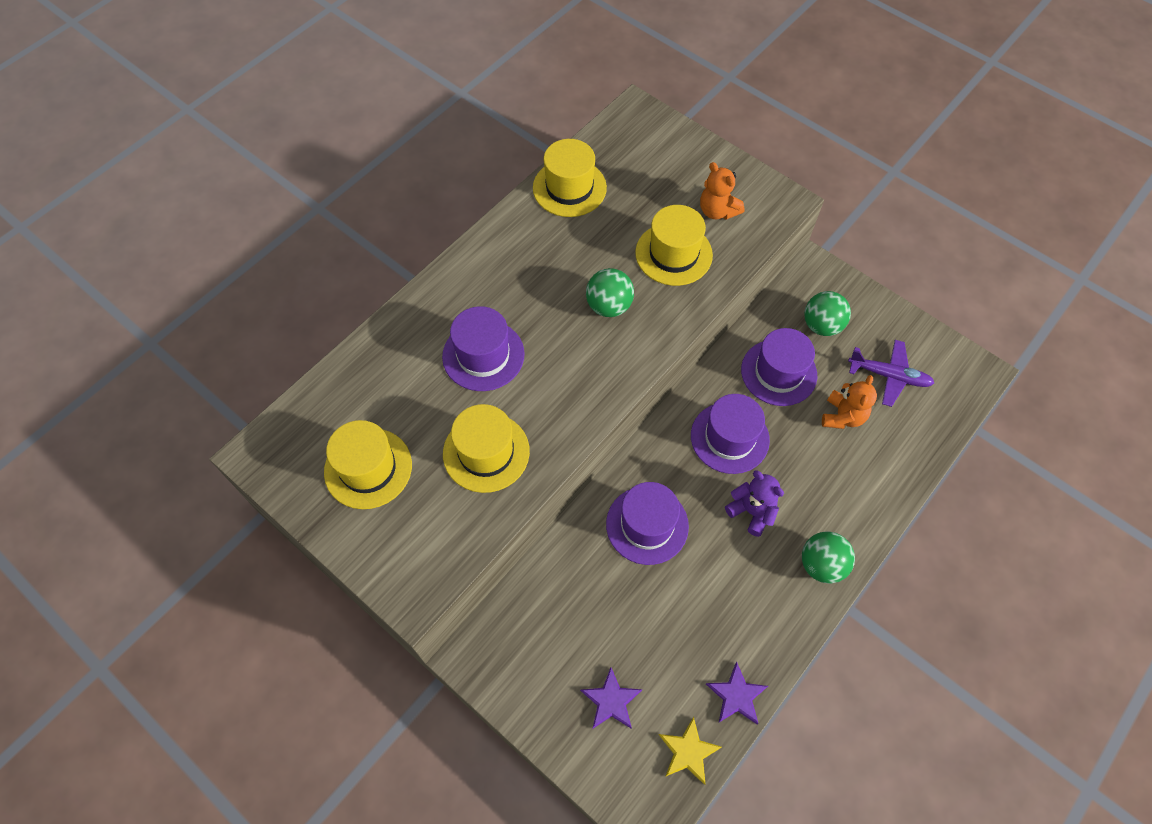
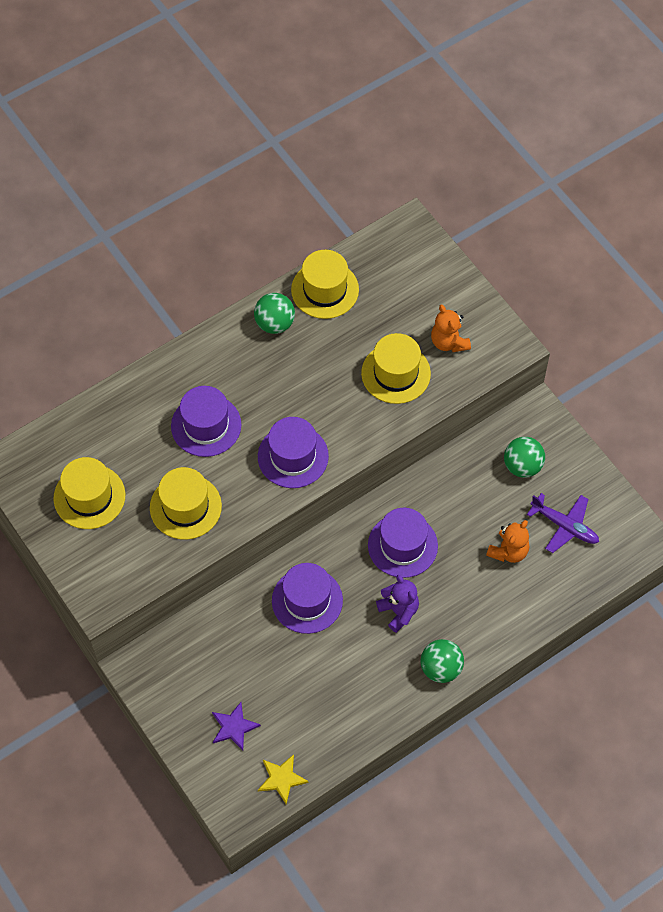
camera: 15 degrees right, 0 degrees up
(609, 306) = (324, 407): green ball -> green ball (275, 323)
(736, 696) = (334, 749): purple star -> none
(778, 372) = (467, 499): purple hat -> purple hat (293, 456)

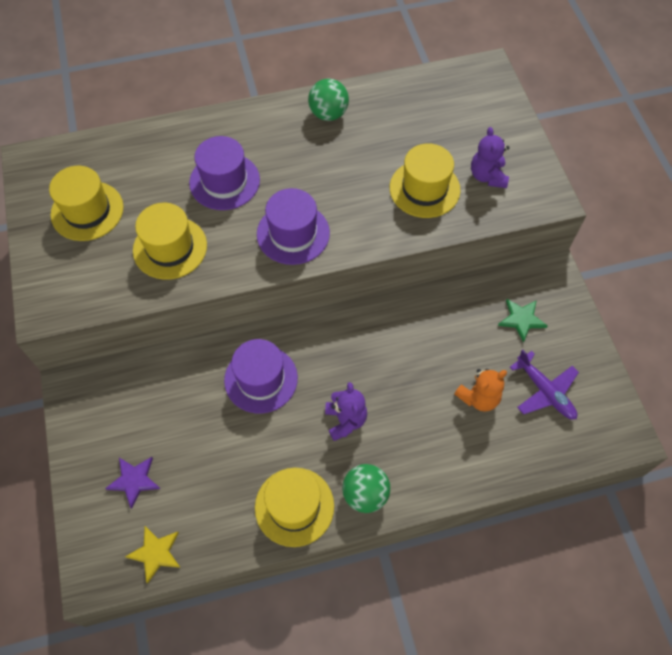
camera: 20 degrees right, 0 degrees up
(325, 290) = (387, 99): yellow hat -> yellow hat (294, 506)
(402, 545) = (375, 357): purple hat -> none
(449, 342) = (487, 176): orange teddy bear -> purple teddy bear
(522, 466) = (521, 319): green ball -> green star

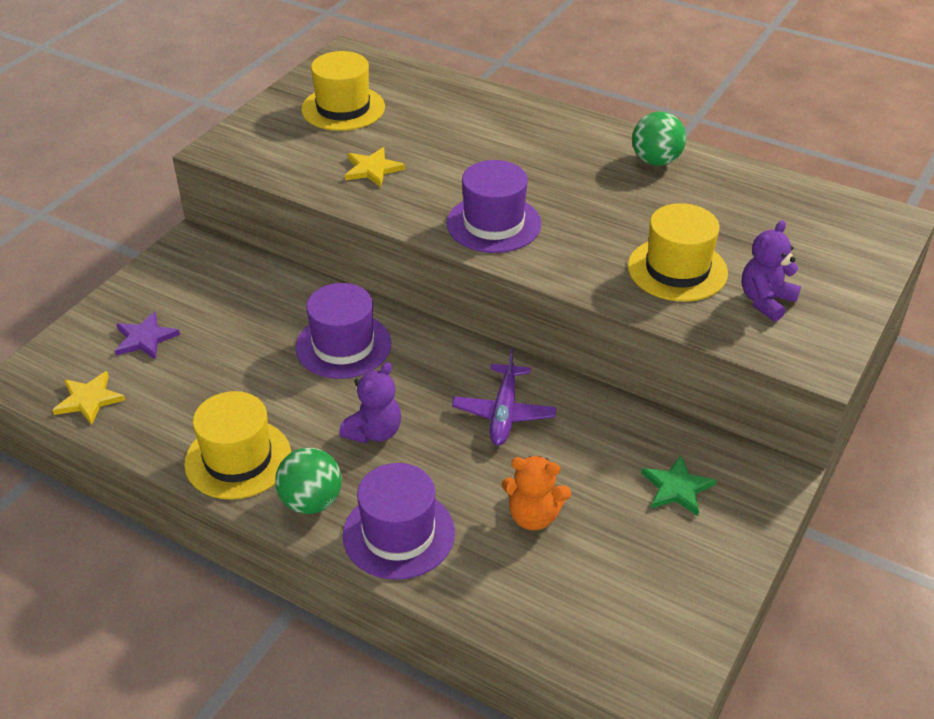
camera: 45 degrees right, 20 degrees down
(170, 248) = (372, 169): yellow hat -> yellow star
(224, 181) = (485, 153): purple hat -> purple hat (399, 534)
(545, 391) = (617, 568): purple plane -> purple plane (504, 412)

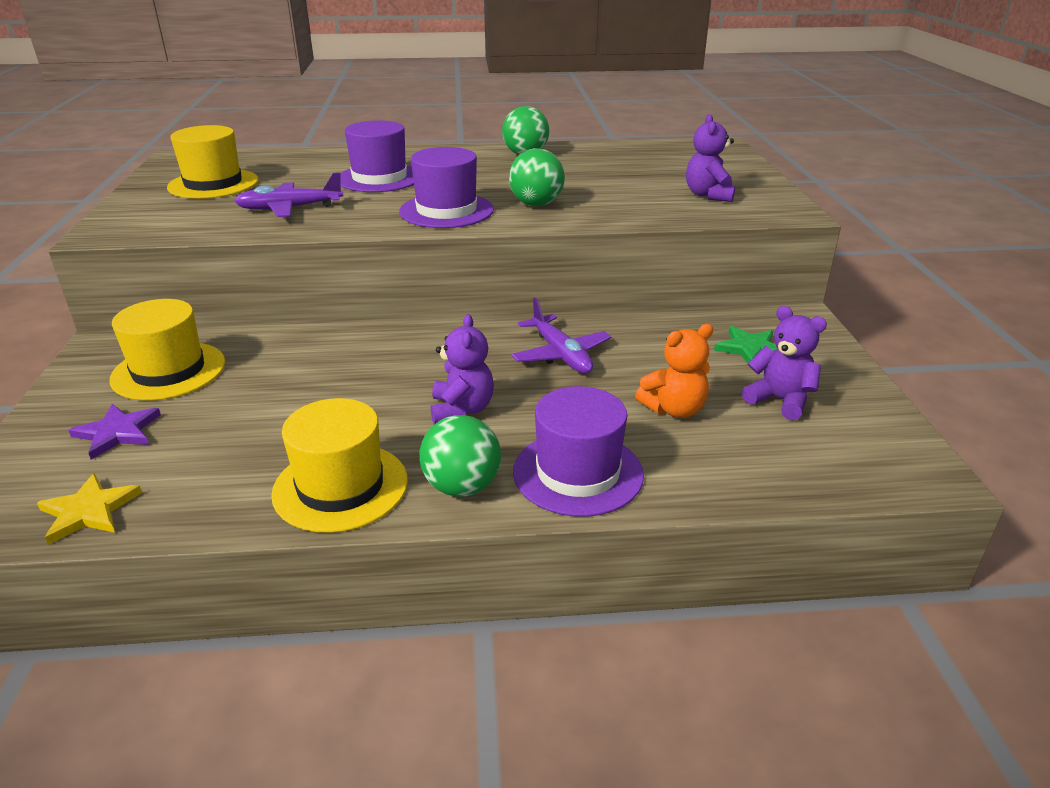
camera: 35 degrees left, 10 degrees down
(343, 345) = (358, 363): purple hat -> purple hat (379, 178)
(372, 169) = (290, 208): yellow star -> purple plane
(581, 246) = (536, 204): none -> green ball
(633, 554) = (780, 400): none -> purple teddy bear
(677, 269) = (625, 197): yellow hat -> yellow hat (169, 371)

